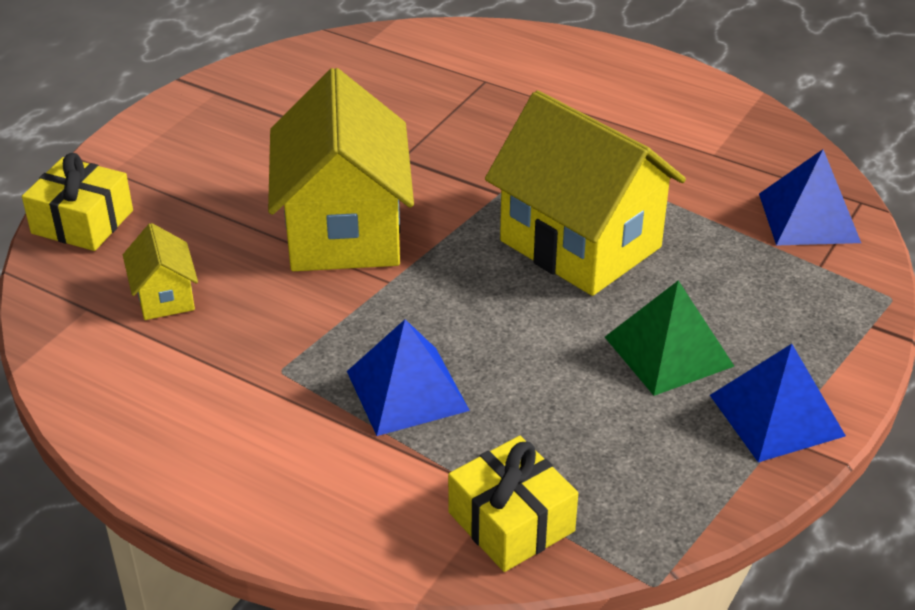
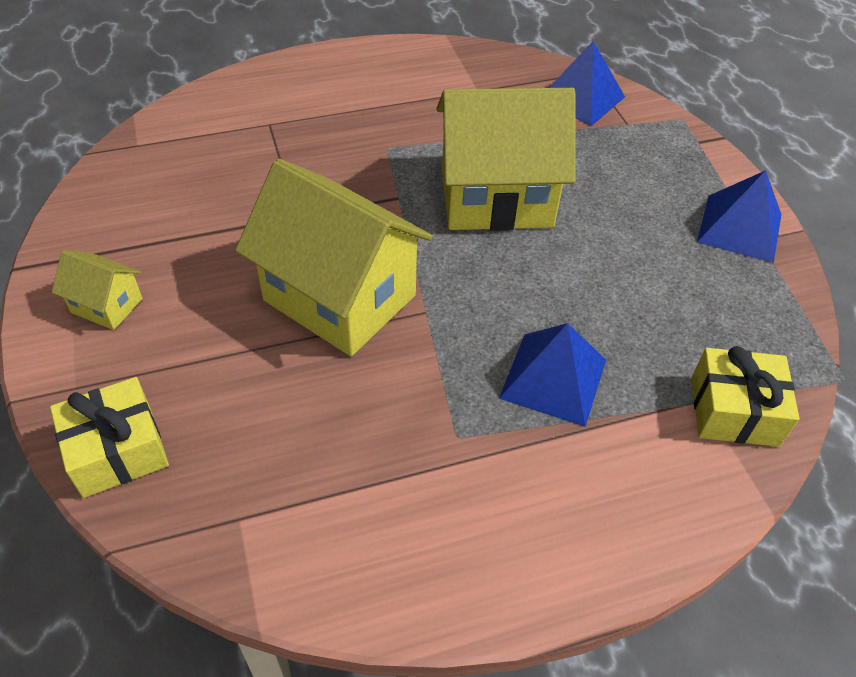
camera: 50 degrees left, 10 degrees up
(165, 297) = (288, 454): yellow house -> yellow house (107, 305)
(669, 351) = (640, 231): green pyramid -> none

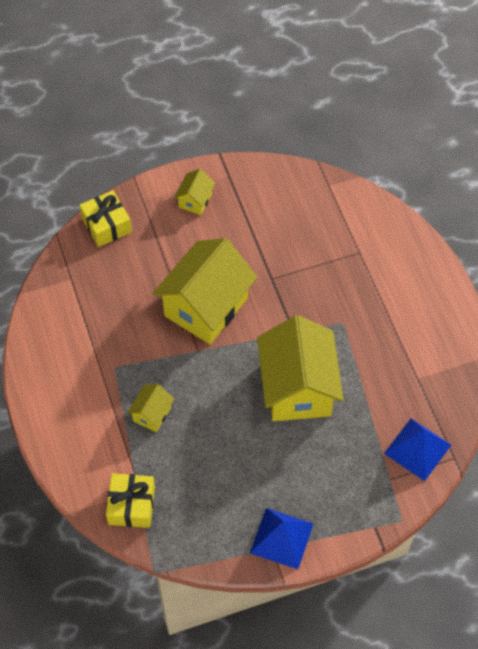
camera: 90 degrees right, 10 degrees up
(553, 378) = (152, 414): blue pyramid -> yellow house

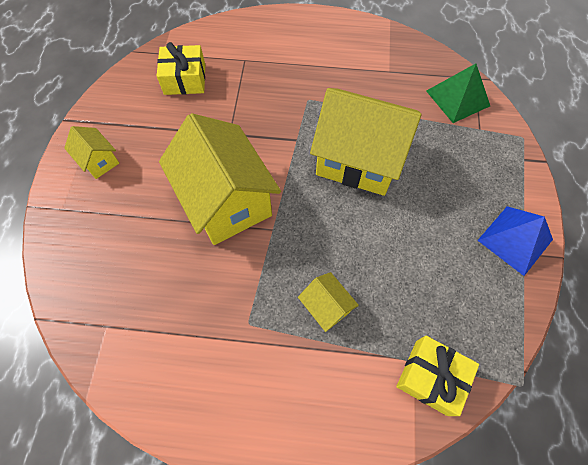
camera: 65 degrees left, 5 degrees up
(106, 225) = (65, 258): yellow gift -> yellow gift (185, 79)
(417, 449) = (457, 98): blue pyramid -> green pyramid

